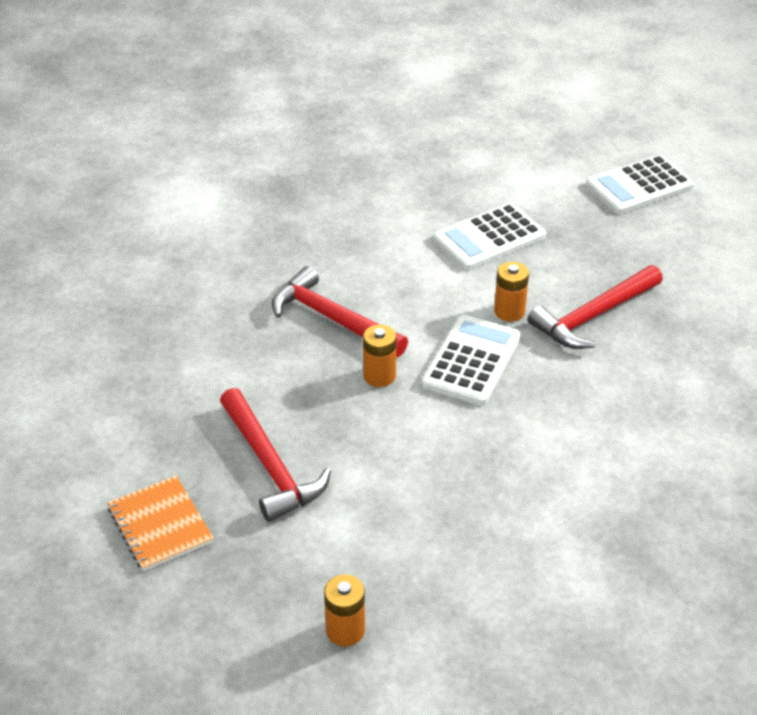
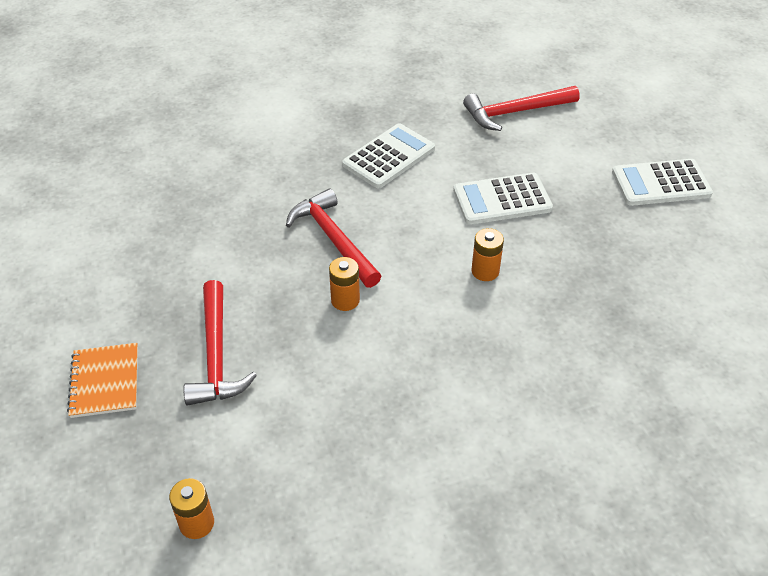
camera: 20 degrees right, 5 degrees up
(472, 361) = (429, 308): white calculator -> white calculator (389, 157)
(593, 316) = (557, 295): red hammer -> red hammer (515, 112)

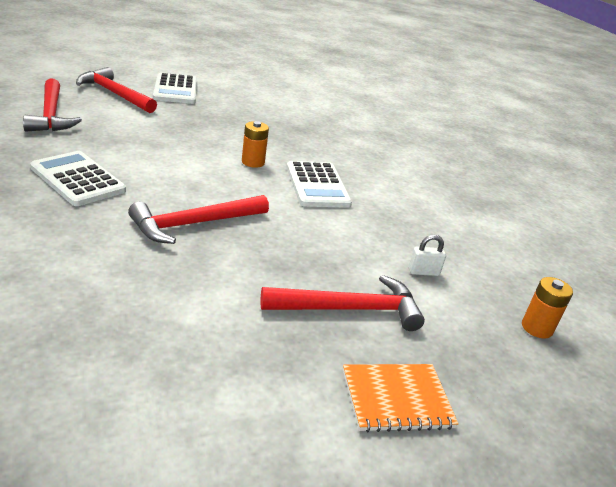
camera: 95 degrees left, 15 degrees down
(286, 424) = (423, 272): none -> white padlock
(345, 300) = (279, 227): orange battery -> none
(502, 199) = (169, 141): white calculator -> white calculator (317, 185)
(605, 140) = (115, 94): none -> red hammer

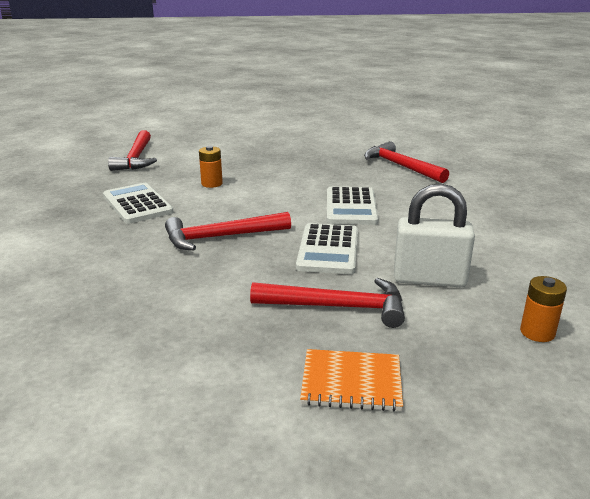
camera: 20 degrees right, 5 degrees down
(115, 94) = (195, 141): red hammer -> red hammer (401, 166)
(175, 90) = (250, 135): white calculator -> white calculator (328, 249)
(253, 162) = (296, 189): orange battery -> orange battery (212, 184)
(423, 272) = (429, 279): white padlock -> white padlock, size x2.28

